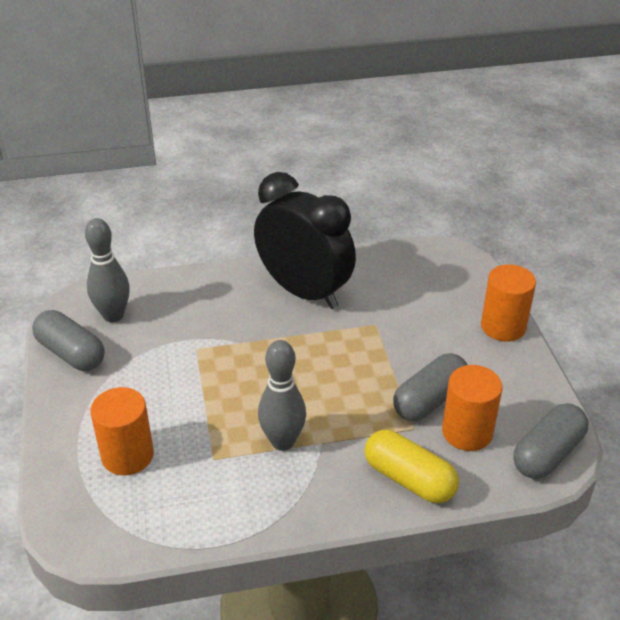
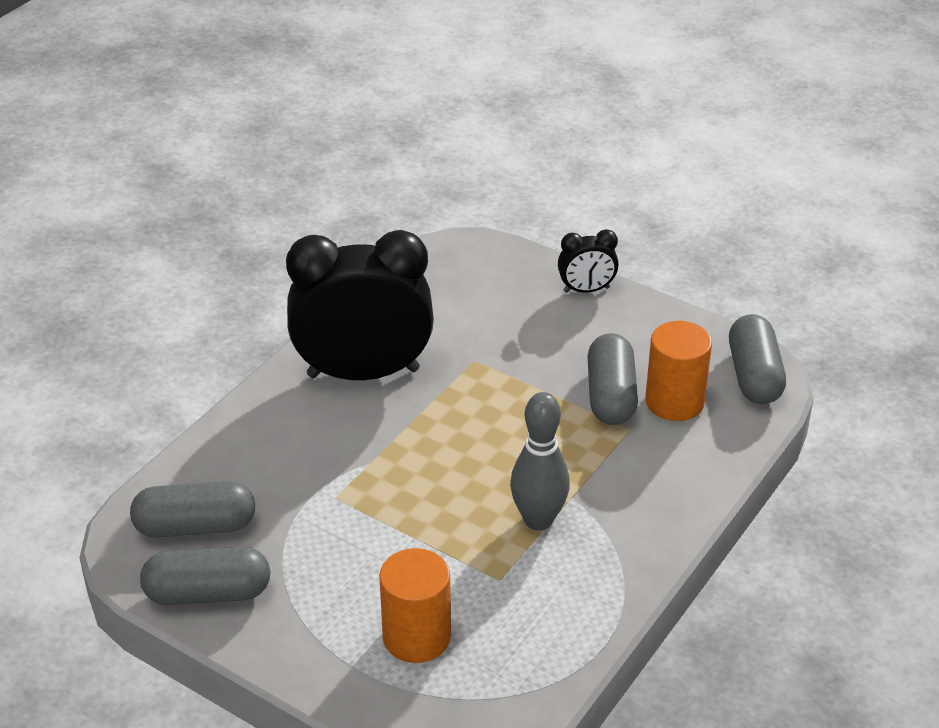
camera: 45 degrees left, 0 degrees up
(113, 315) = (195, 526): grey bowling pin -> grey capsule
(409, 479) = (680, 472): yellow capsule -> none
(503, 326) = (586, 290): orange cylinder -> black clock

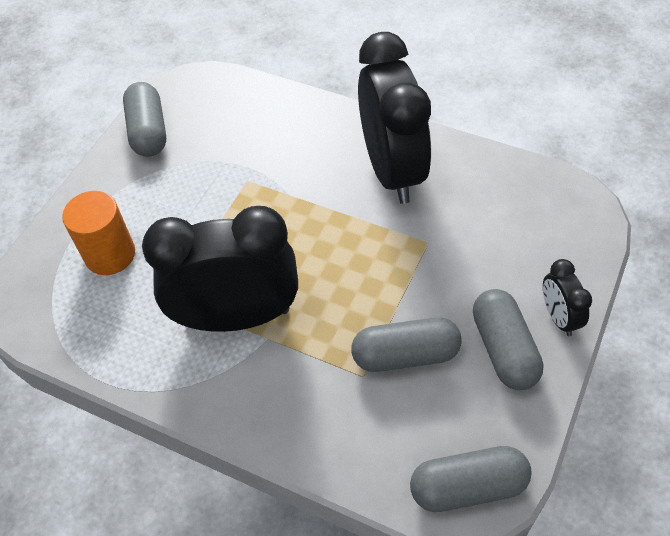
camera: 85 degrees right, 15 degrees up
(195, 526) = (210, 111): grey capsule -> grey capsule (504, 349)
(538, 520) = (237, 317): grey bowling pin -> black clock
(674, 402) = (409, 411): orange cylinder -> none

